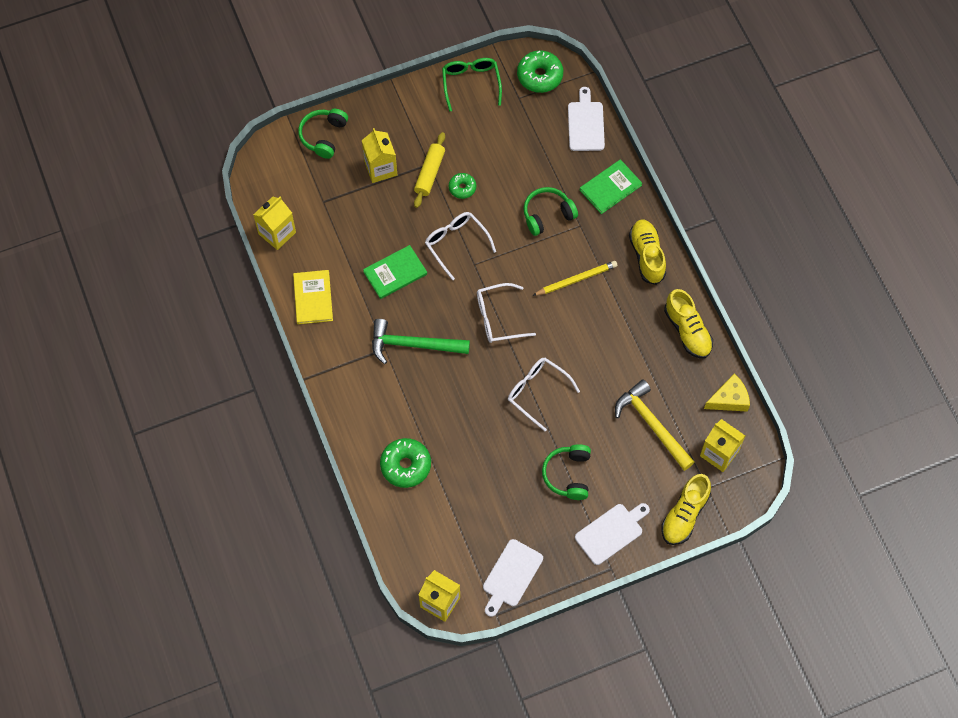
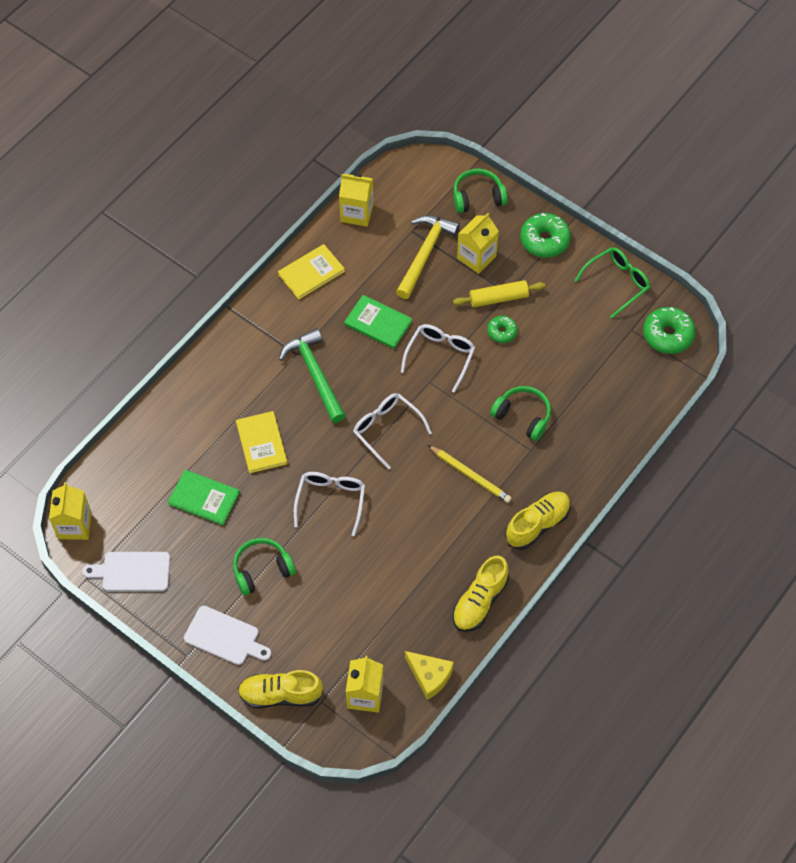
camera: 60 degrees right, 5 degrees down
(405, 465) = (192, 429): green donut -> green donut (544, 240)
(452, 418) = (261, 443): none -> yellow book
(585, 124) = (644, 400): white cutting board -> none
(610, 187) = (590, 456): green book -> green book (204, 498)
(652, 424) = (358, 618): yellow hammer -> yellow hammer (425, 254)

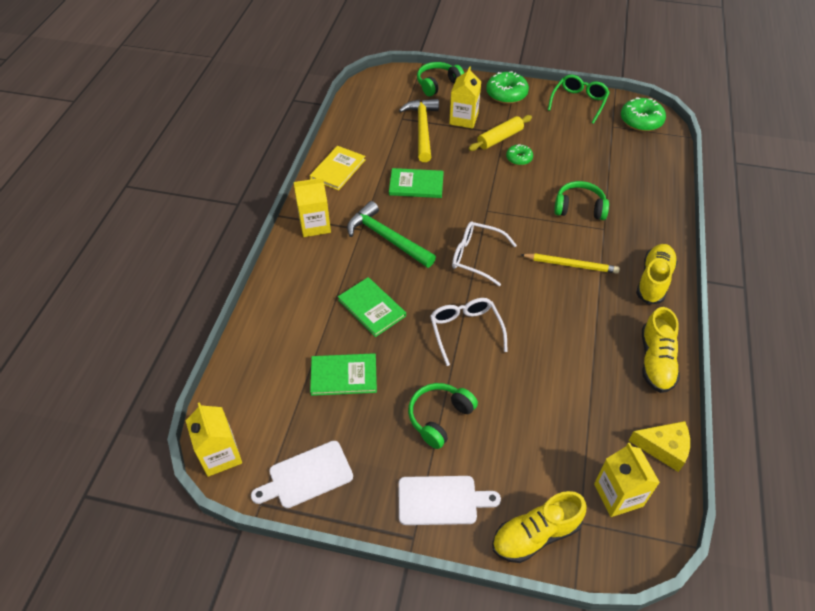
camera: 25 degrees left, 10 degrees down
(261, 443) = (371, 308): yellow book -> green book
(357, 213) = (350, 120): yellow carton -> yellow carton (315, 225)
(440, 357) = (483, 190): white glasses -> none

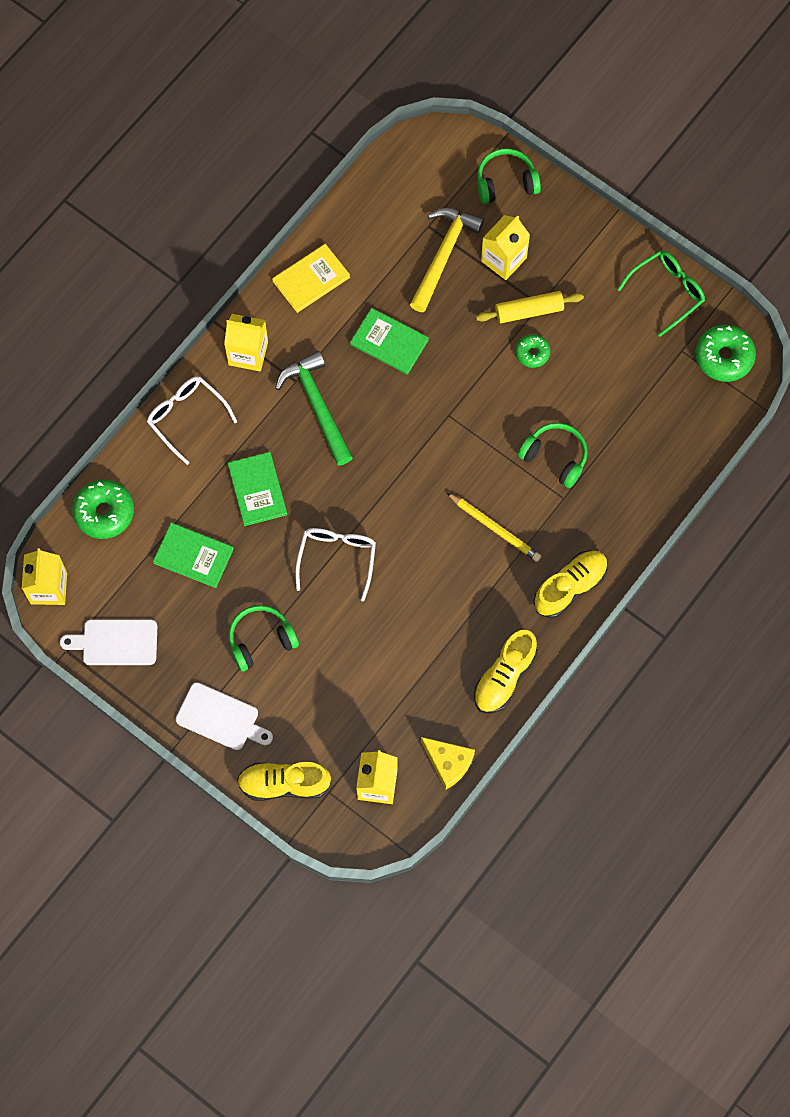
camera: 25 degrees right, 20 degrees up
(476, 257) = (400, 473): white glasses -> white glasses (187, 417)
(506, 94) = (583, 238): green donut -> green donut (104, 512)

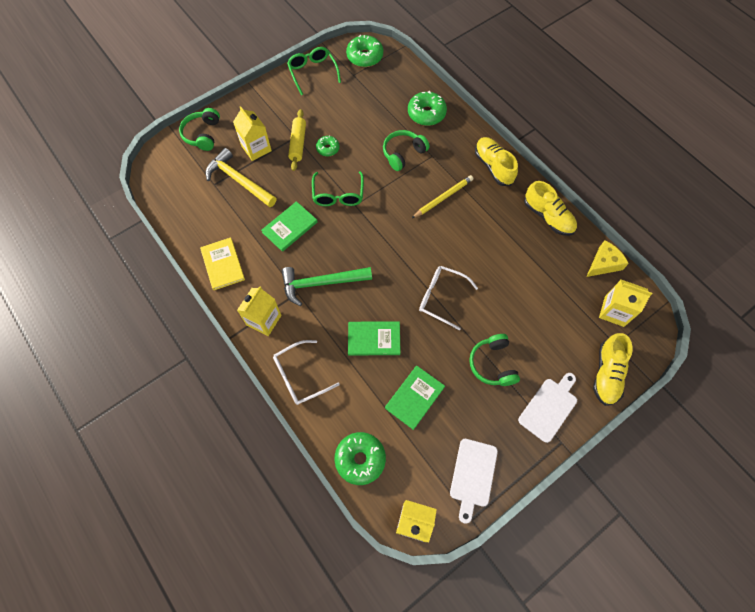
camera: 75 degrees left, 5 degrees down
(458, 389) = (338, 194): none -> green glasses
(639, 472) = (426, 113): none -> green donut

